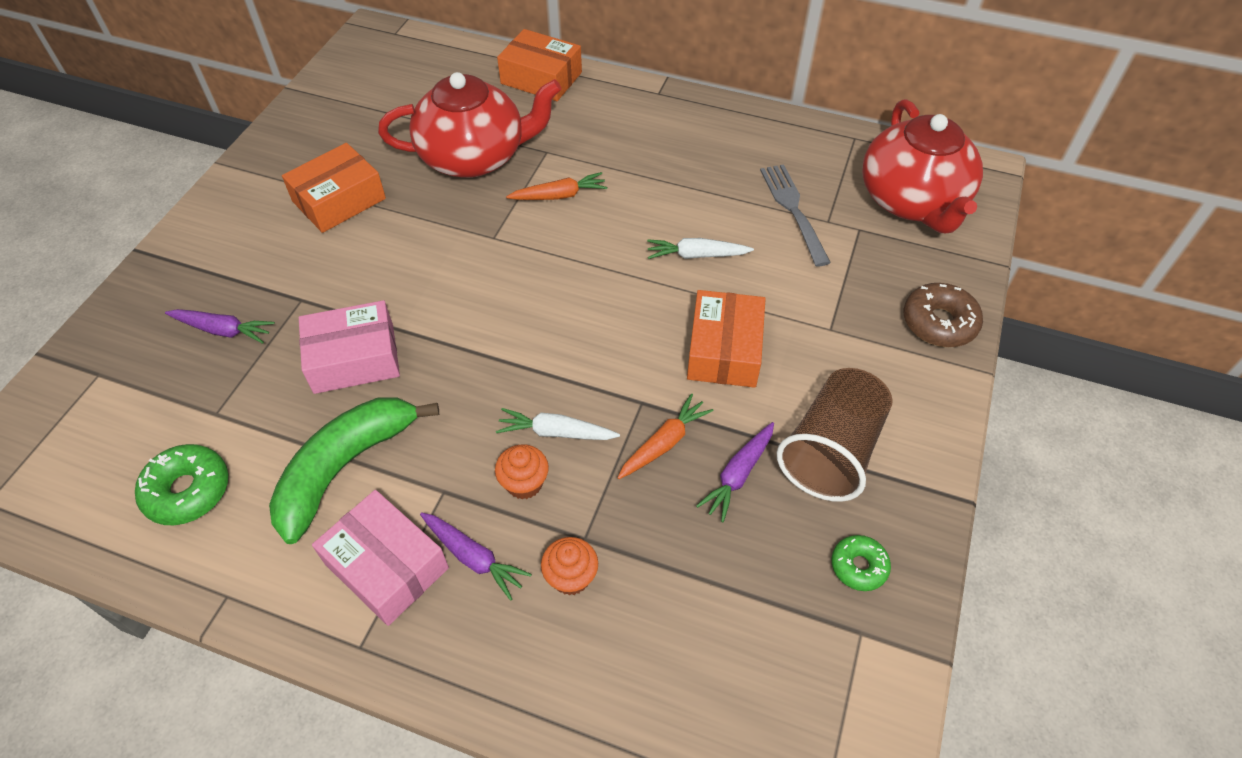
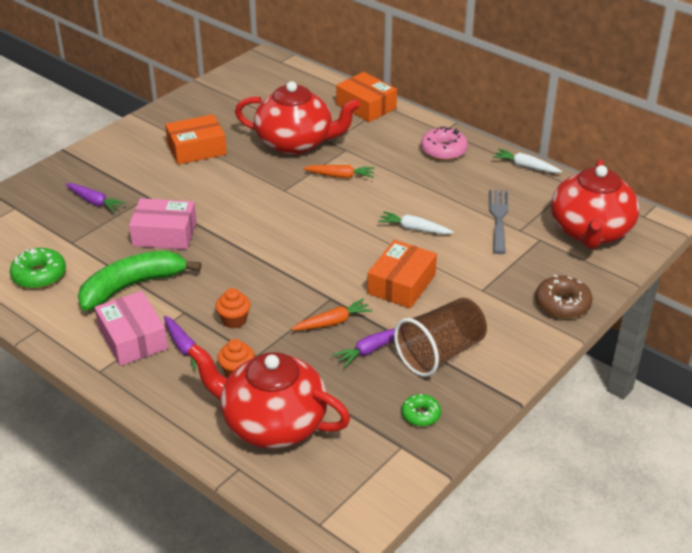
camera: 20 degrees right, 15 degrees down
(556, 432) = (268, 300): white carrot -> white carrot (526, 167)
(665, 656) = (272, 423): none -> red teapot
(673, 123) = (443, 150): none -> pink donut

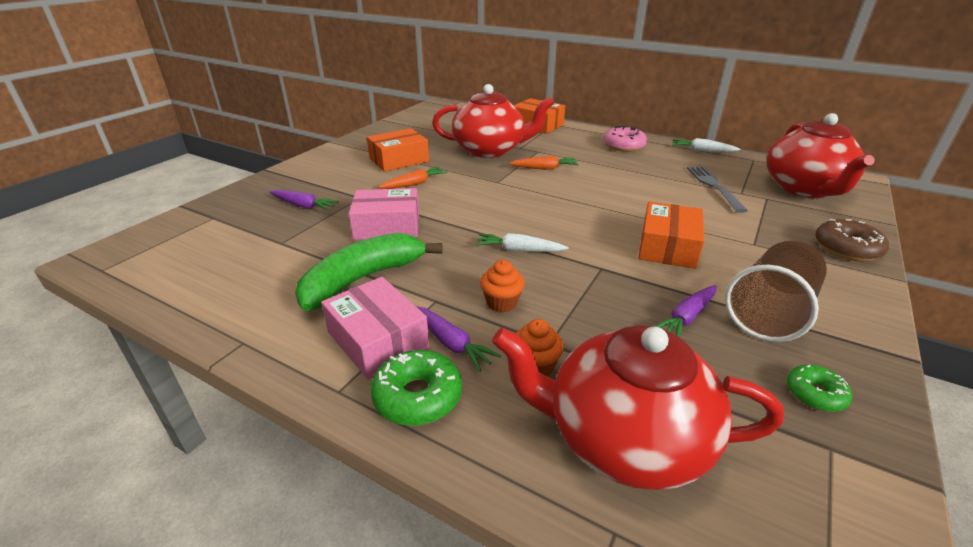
camera: 10 degrees left, 5 degrees down
(39, 275) = (243, 279): green donut -> green donut (418, 396)
(332, 322) = (620, 292): orange carrot -> orange carrot (414, 184)
(414, 229) = (643, 200): white carrot -> white carrot (519, 250)

